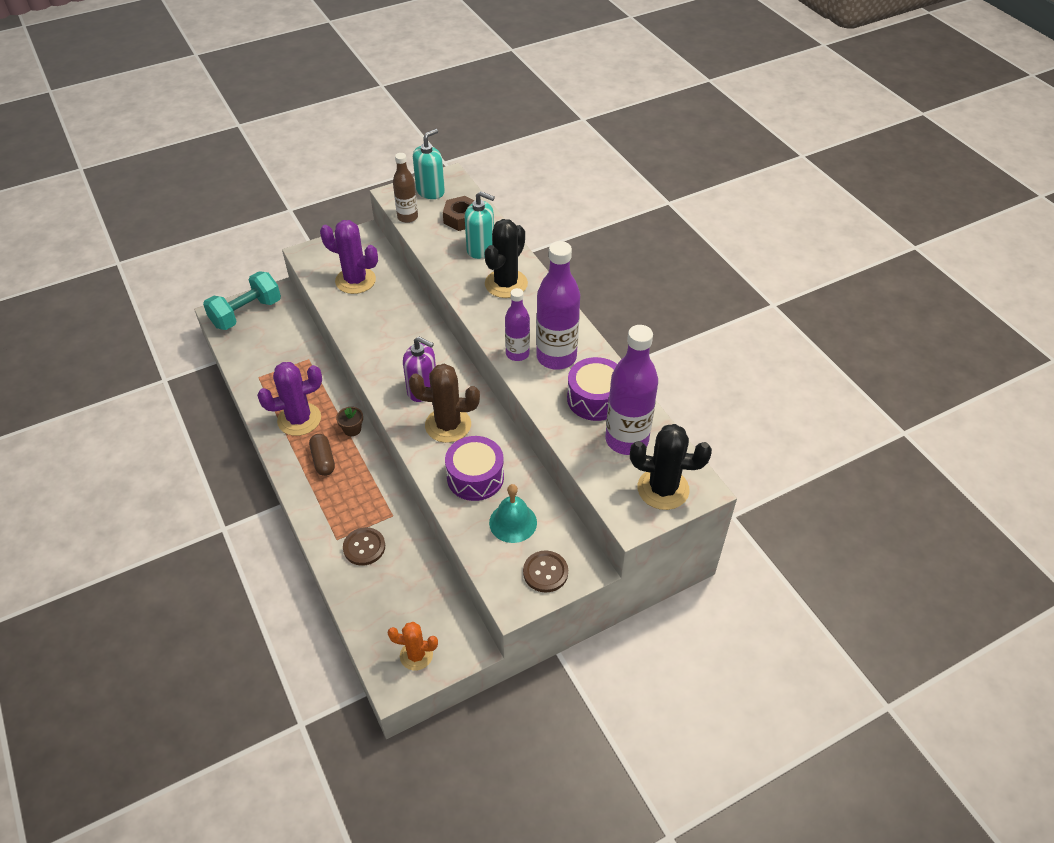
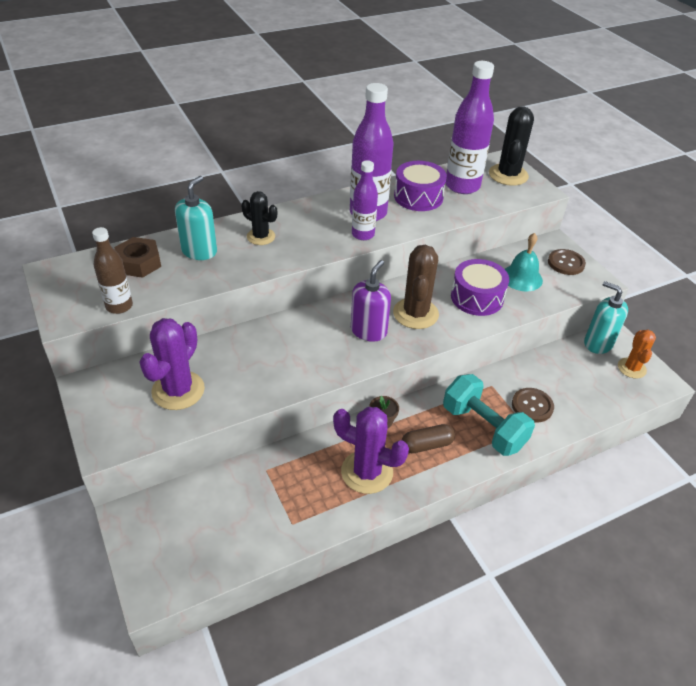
camera: 90 degrees left, 5 degrees down
(246, 313) = (161, 553): turquoise dumbbell -> turquoise dumbbell (483, 427)
(299, 419) = (367, 472): purple cactus -> purple cactus turned 45 degrees counterclockwise
(430, 191) = (74, 287): turquoise soap dispenser -> turquoise soap dispenser (598, 343)
(506, 284) = (261, 237): black cactus -> black cactus, size x0.63

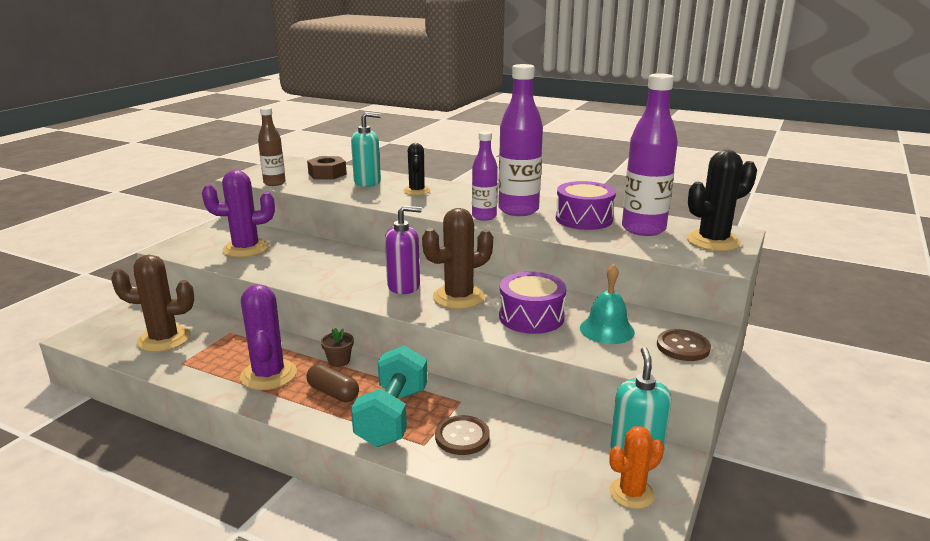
camera: 55 degrees right, 20 degrees down
(231, 523) = (164, 339): none -> brown cactus

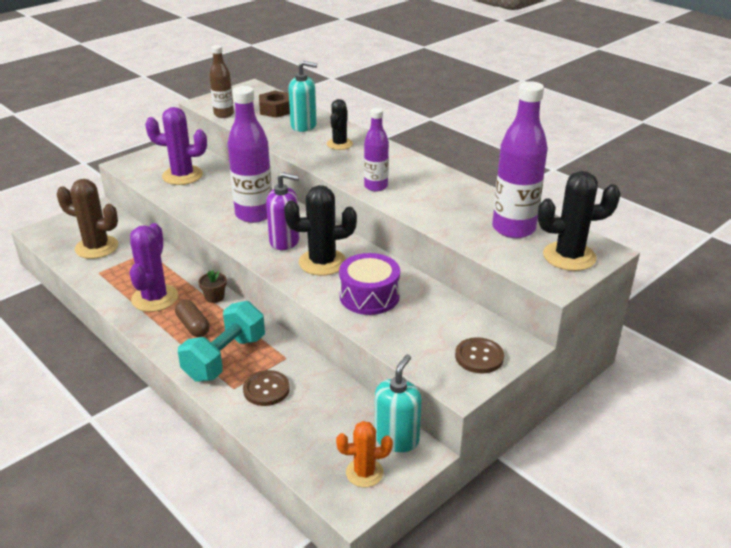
camera: 20 degrees right, 10 degrees up
(458, 297) = (322, 262): brown cactus -> black cactus
(518, 210) = (414, 184): purple bottle -> purple bottle (254, 214)
(584, 219) = (466, 206): purple drum -> none
(607, 330) = (425, 324): turquoise bell -> none

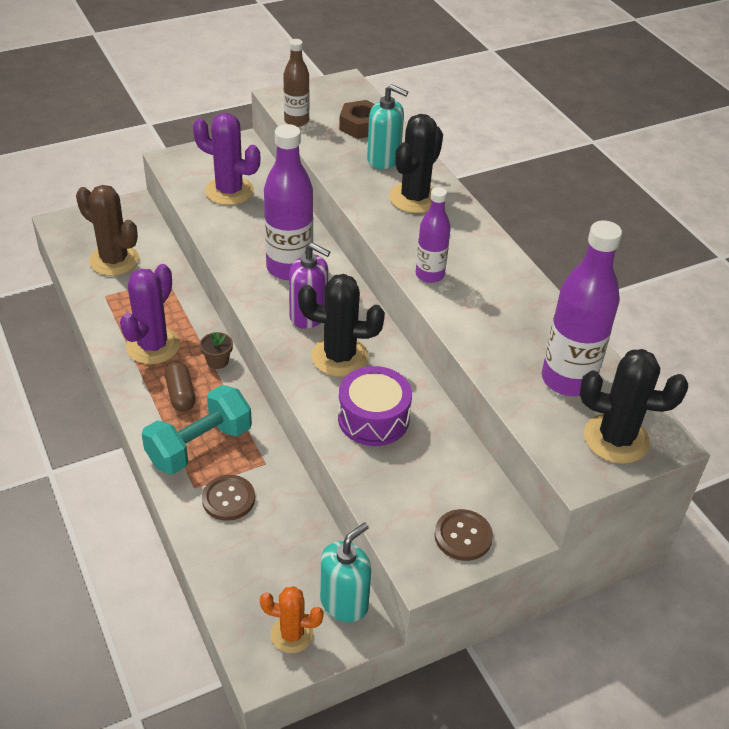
camera: 15 degrees right, 10 degrees up
(339, 144) = (415, 198): black cactus -> black cactus, size x1.58

